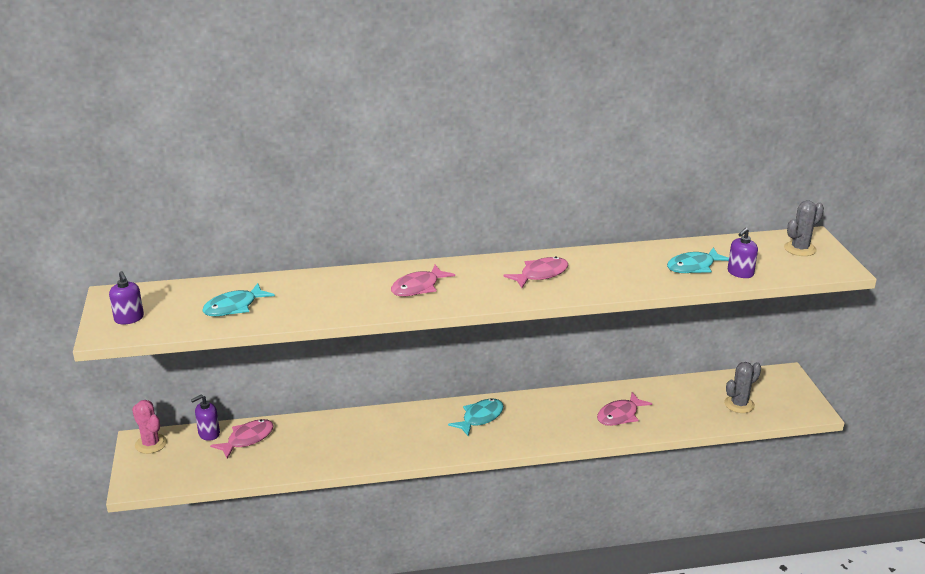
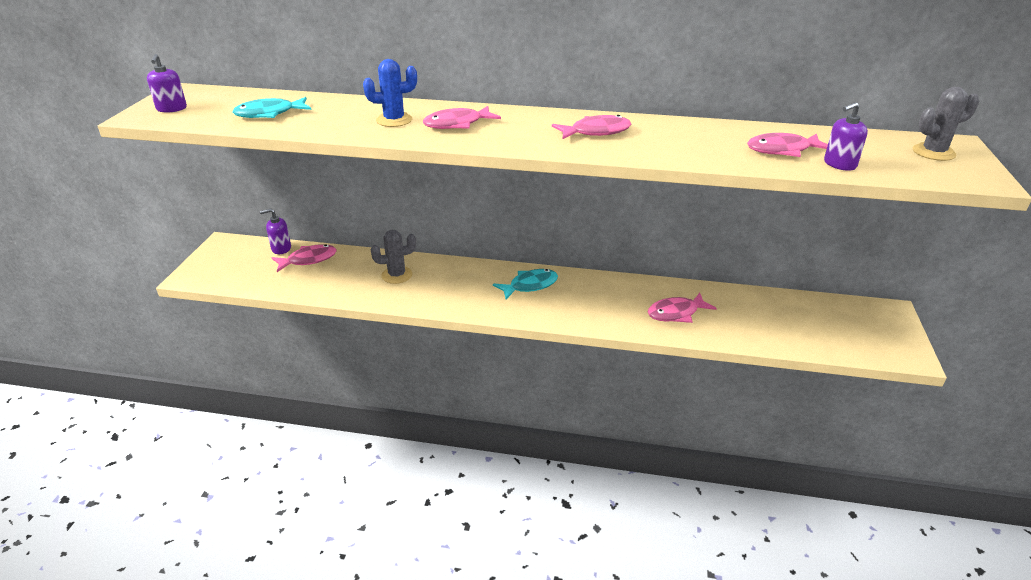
camera: 20 degrees right, 5 degrees up
(151, 444) = (229, 247): pink cactus -> none
(358, 293) = (394, 120): none -> blue cactus
(694, 267) = (782, 150): turquoise fish -> pink fish
(739, 404) = (819, 330): grey cactus -> grey cactus (397, 275)

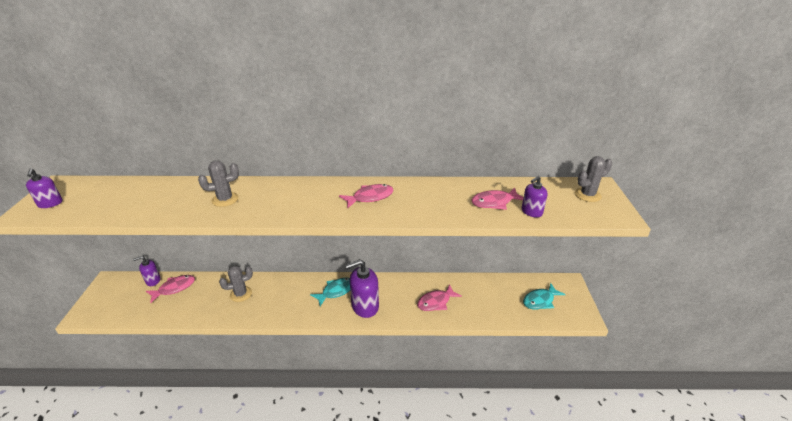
camera: 10 degrees left, 0 degrees up
(269, 114) = (129, 202): turquoise fish -> turquoise fish (540, 300)
(394, 120) = (225, 199): blue cactus -> grey cactus
(457, 124) = (272, 199): pink fish -> none
(570, 307) = (365, 306): none -> purple soap dispenser

